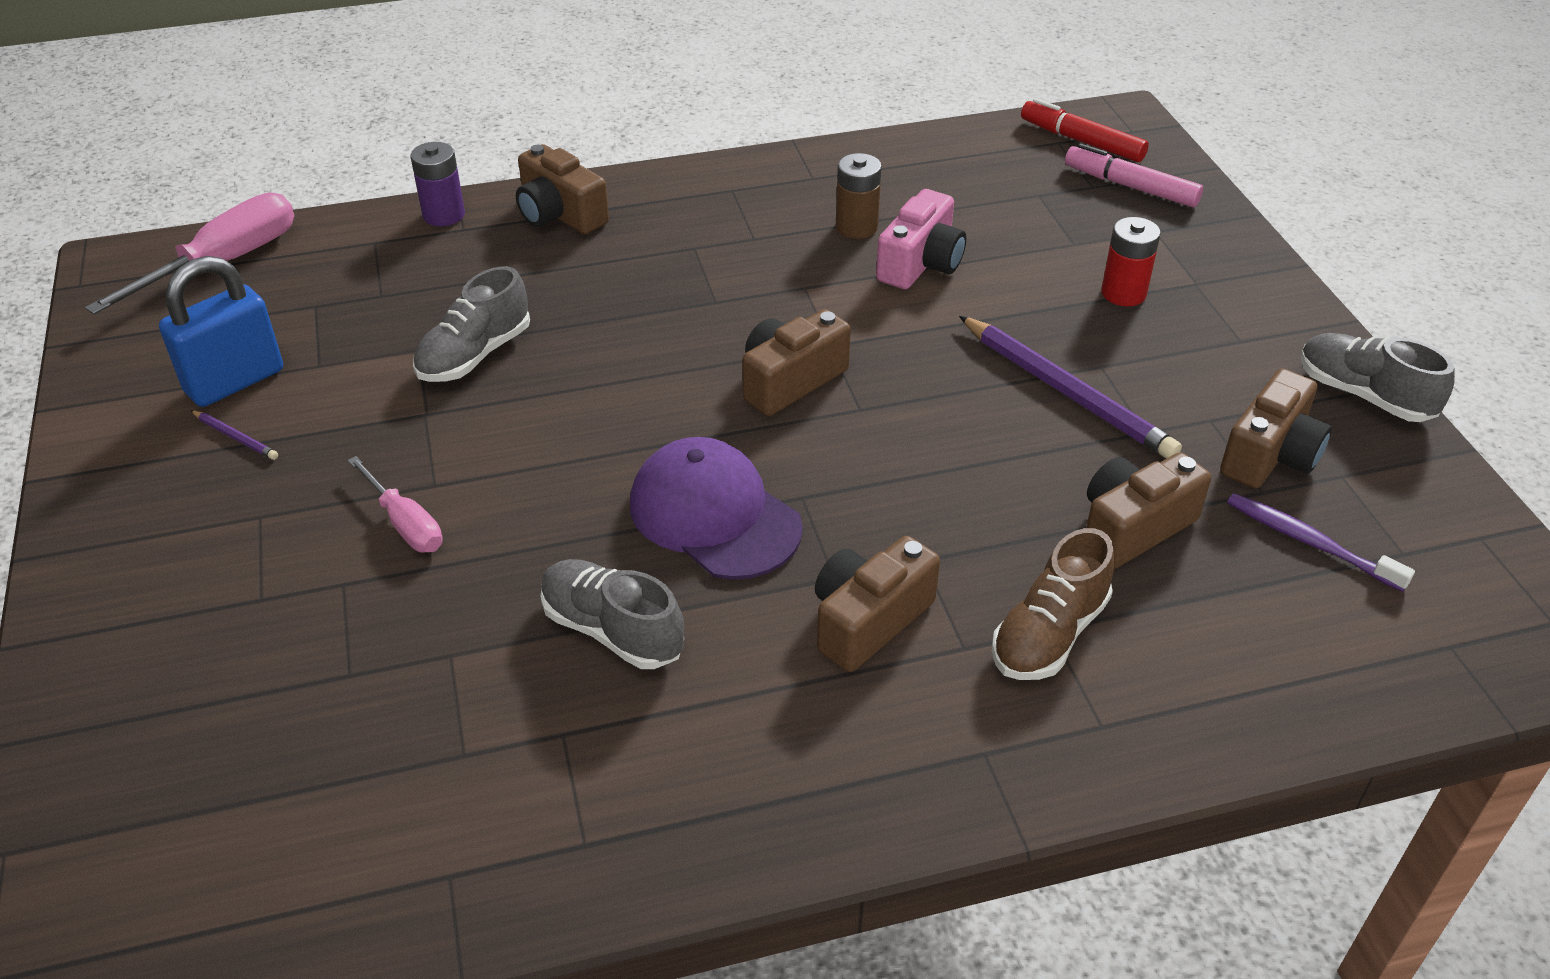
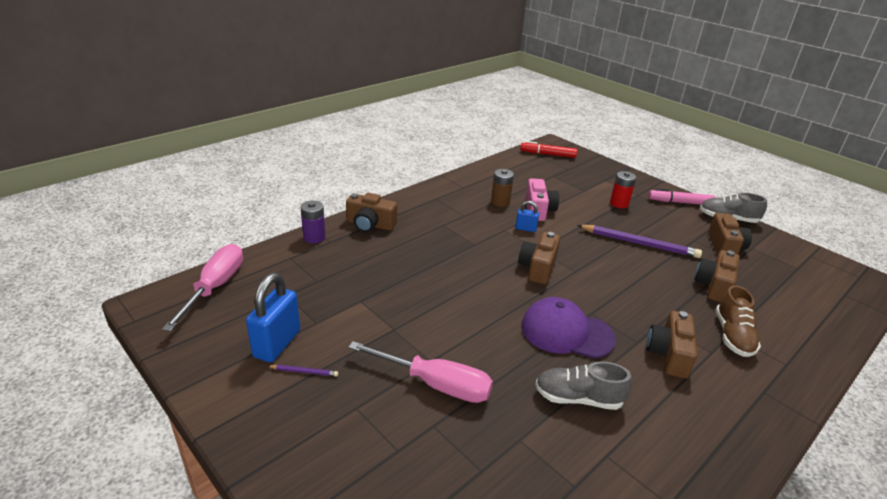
camera: 30 degrees left, 10 degrees down
(405, 524) = (435, 384): pink screwdriver -> pink screwdriver, size x1.71
(475, 355) = (391, 295): grey shoe -> none
(850, 296) = (525, 229): none -> blue padlock
(1130, 187) = (581, 166): pink marker -> pink marker (680, 202)
(1310, 542) = (769, 273): purple toothbrush -> none

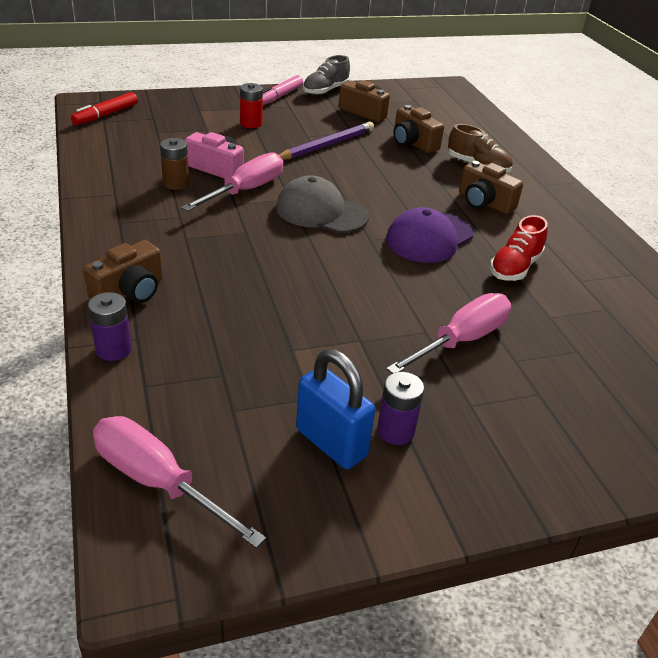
camera: 65 degrees left, 5 degrees up
(304, 372) = (395, 431): purple pencil -> purple battery
(525, 229) = (246, 190): blue padlock -> pink screwdriver
(538, 268) = (321, 212): brown camera -> grey cap
(578, 398) = (515, 267): grey shoe -> red shoe

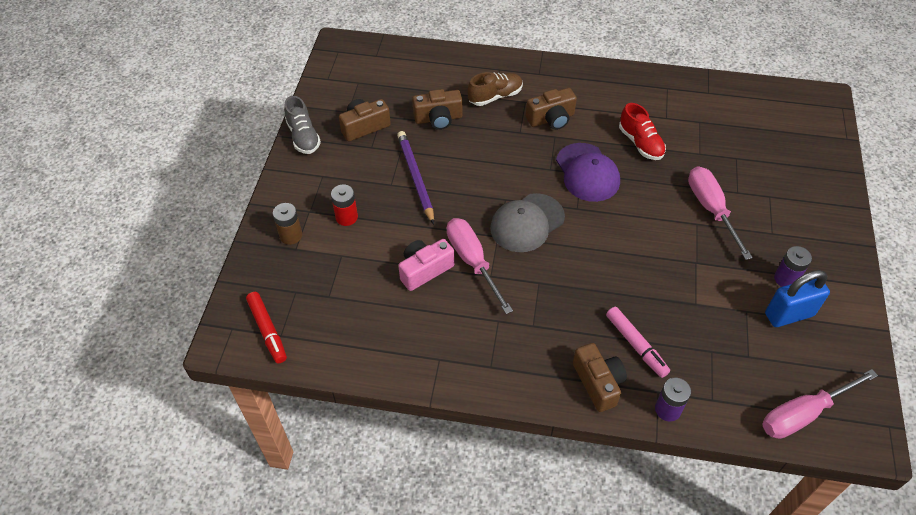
camera: 60 degrees left, 15 degrees up
(176, 184) = (440, 308): brown battery -> brown battery (291, 235)
(279, 96) = (298, 176): pink marker -> pink marker (636, 345)

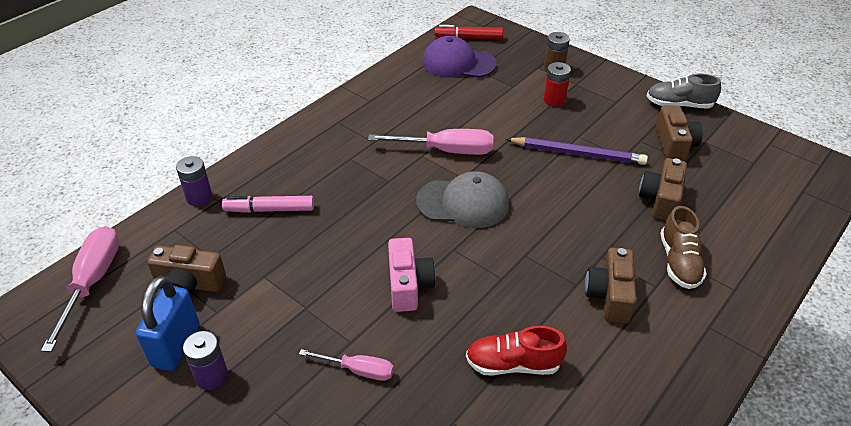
camera: 120 degrees right, 10 degrees down
(424, 270) = (460, 122): pink camera -> pink camera (408, 285)
(527, 223) = (463, 203): grey cap -> grey cap turned 105 degrees clockwise
(587, 173) = (498, 284): purple cap -> purple cap (458, 63)
(598, 383) = (263, 170): brown camera -> brown camera (189, 284)
(711, 209) = (358, 370): pink screwdriver -> pink screwdriver, size x0.59

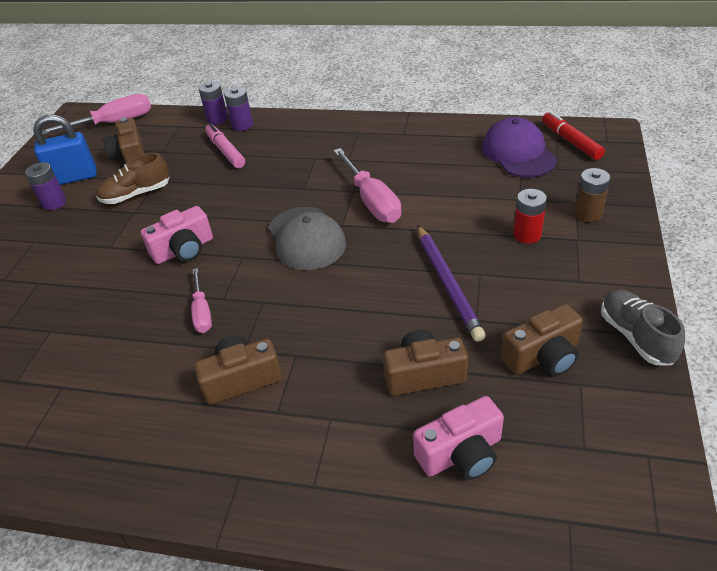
camera: 65 degrees right, 0 degrees up
(235, 184) = (242, 125): none -> purple battery
(358, 370) = (83, 262): pink screwdriver -> pink screwdriver (202, 312)
(513, 364) = (123, 343): red shoe -> none
(679, 262) = (327, 421): brown shoe -> brown shoe (136, 194)
(737, 211) = (461, 453): none -> pink camera

